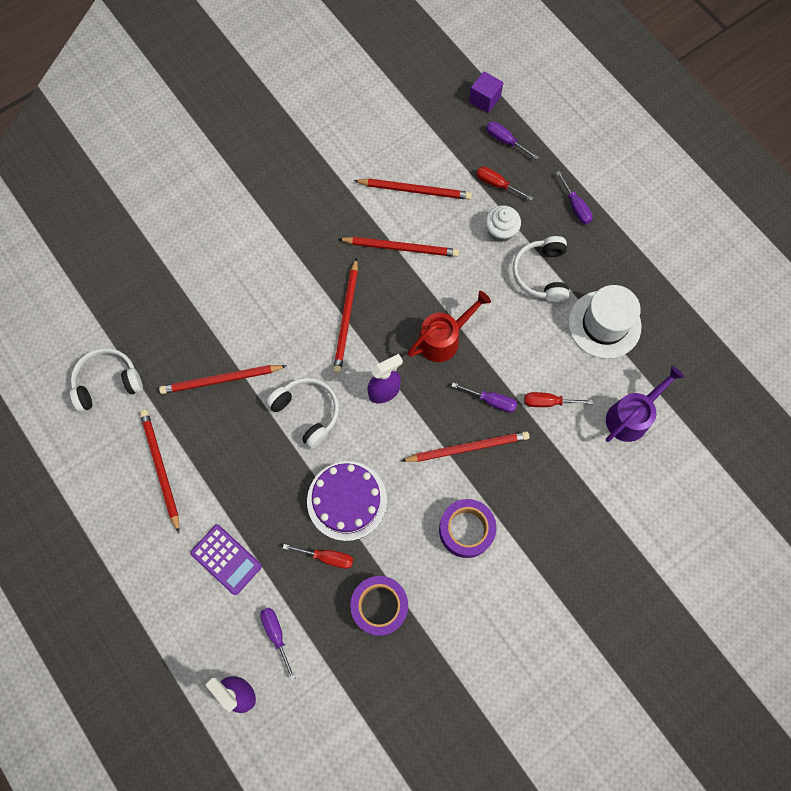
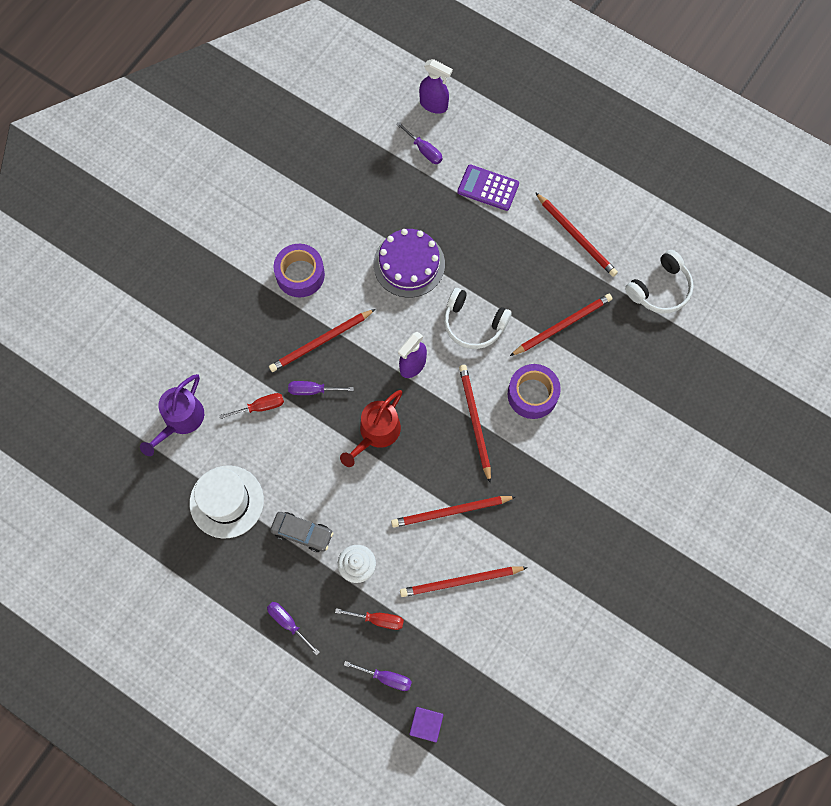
camera: 160 degrees right, 0 degrees up
(327, 557) = (407, 216): red screwdriver -> none
(379, 606) = (351, 195): purple tape -> purple tape (532, 394)
(541, 274) = (302, 533): white headphones -> grey car

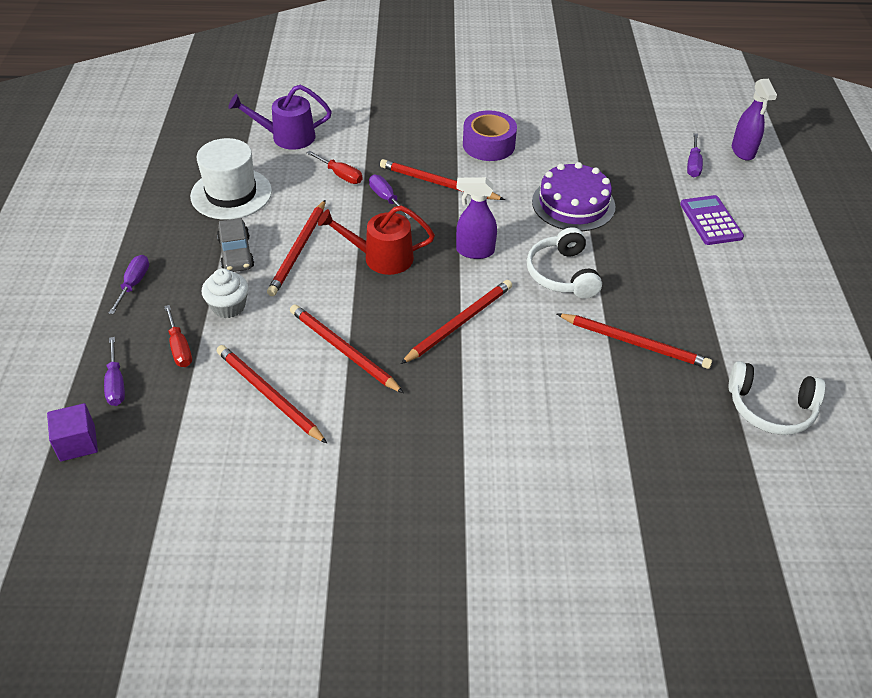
camera: 55 degrees right, 25 degrees down
(532, 394) = (533, 355): purple tape -> none
(576, 236) = (742, 307): red pencil -> red pencil (298, 250)

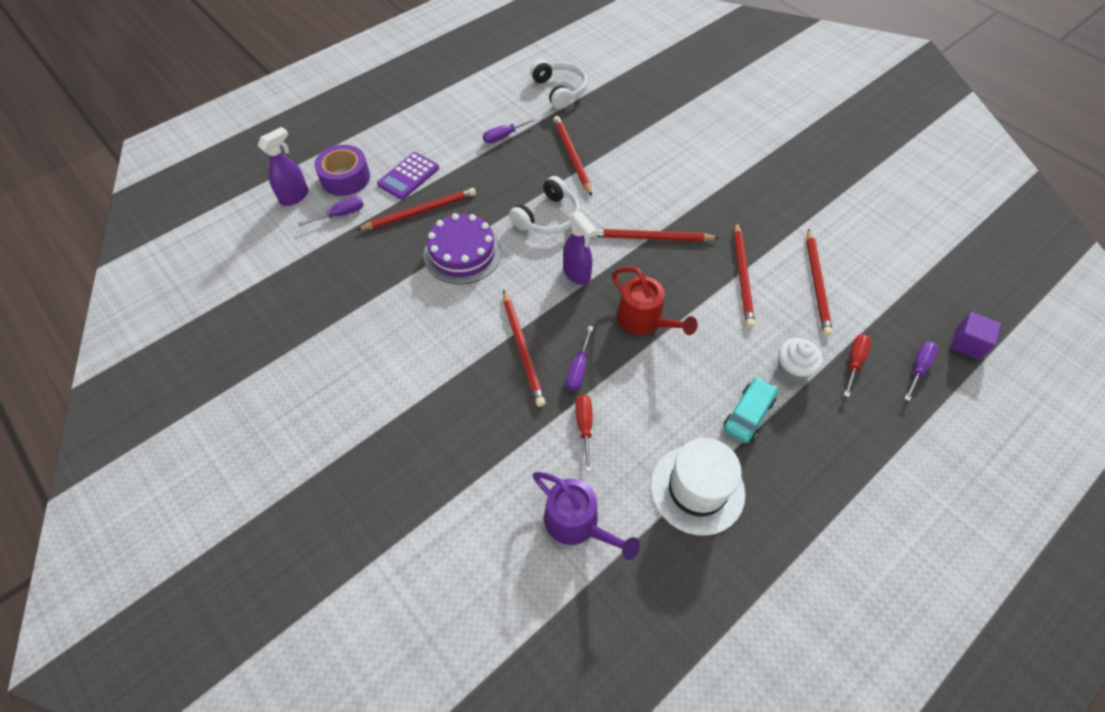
camera: 130 degrees left, 10 degrees up
(134, 284) = (855, 451): purple screwdriver -> purple screwdriver (504, 136)
(236, 253) = (748, 414): grey car -> turquoise car
(298, 250) = (696, 377): red pencil -> red pencil (420, 211)
(488, 145) = (433, 352): purple tape -> purple tape (345, 178)

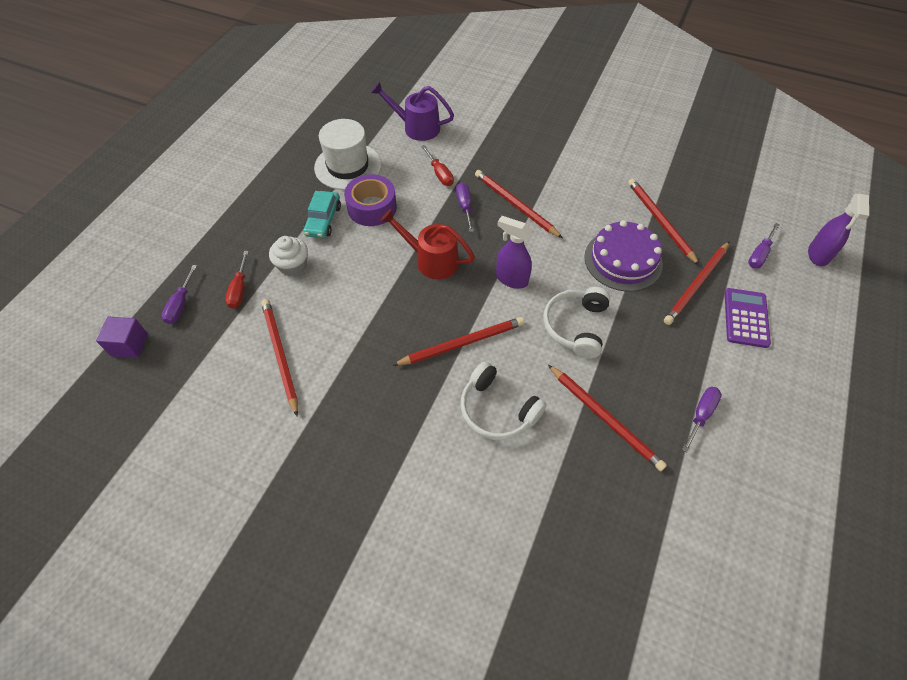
camera: 155 degrees right, 0 degrees up
(345, 178) = (800, 291): purple tape -> purple tape (372, 207)
(559, 90) = (700, 535): white headphones -> white headphones (497, 410)
(742, 276) = (356, 335): red pencil -> red pencil (660, 221)

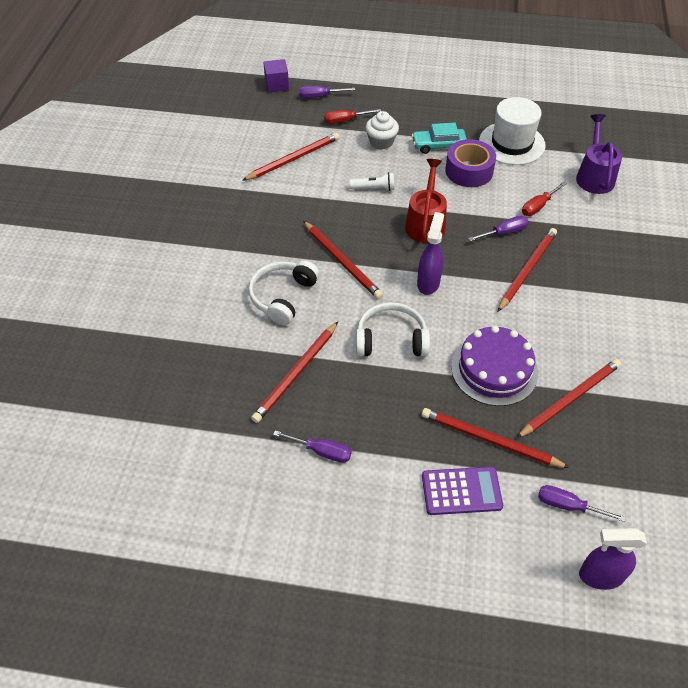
camera: 75 degrees right, 5 degrees down
(363, 290) = (374, 188): none -> white flashlight

